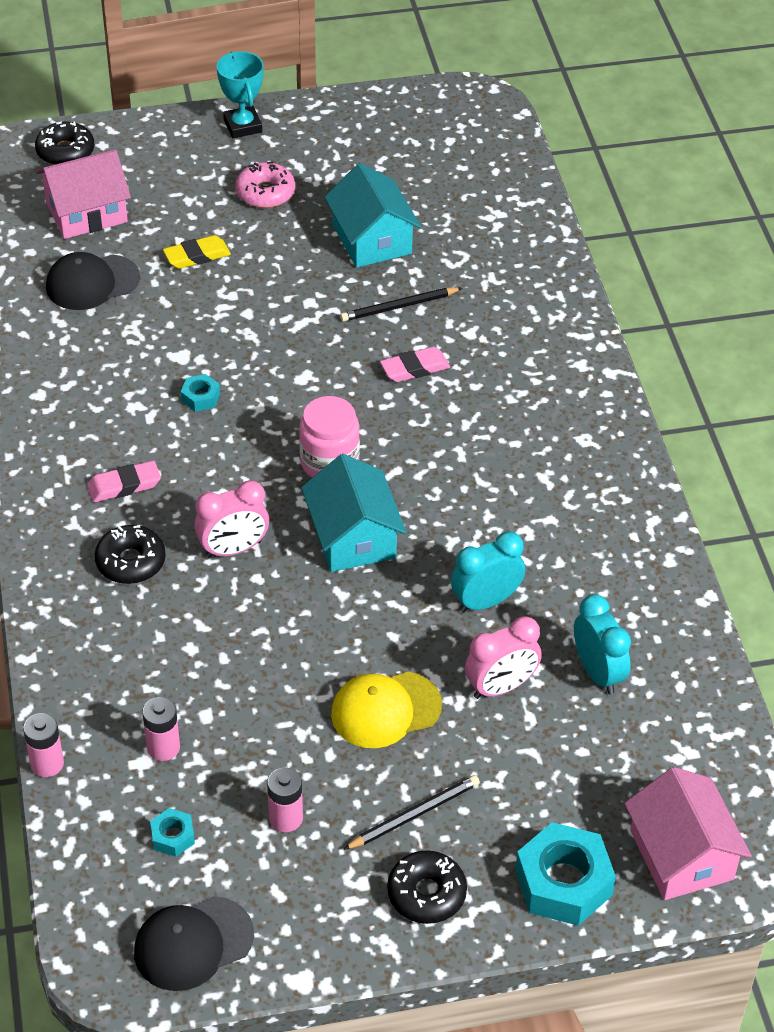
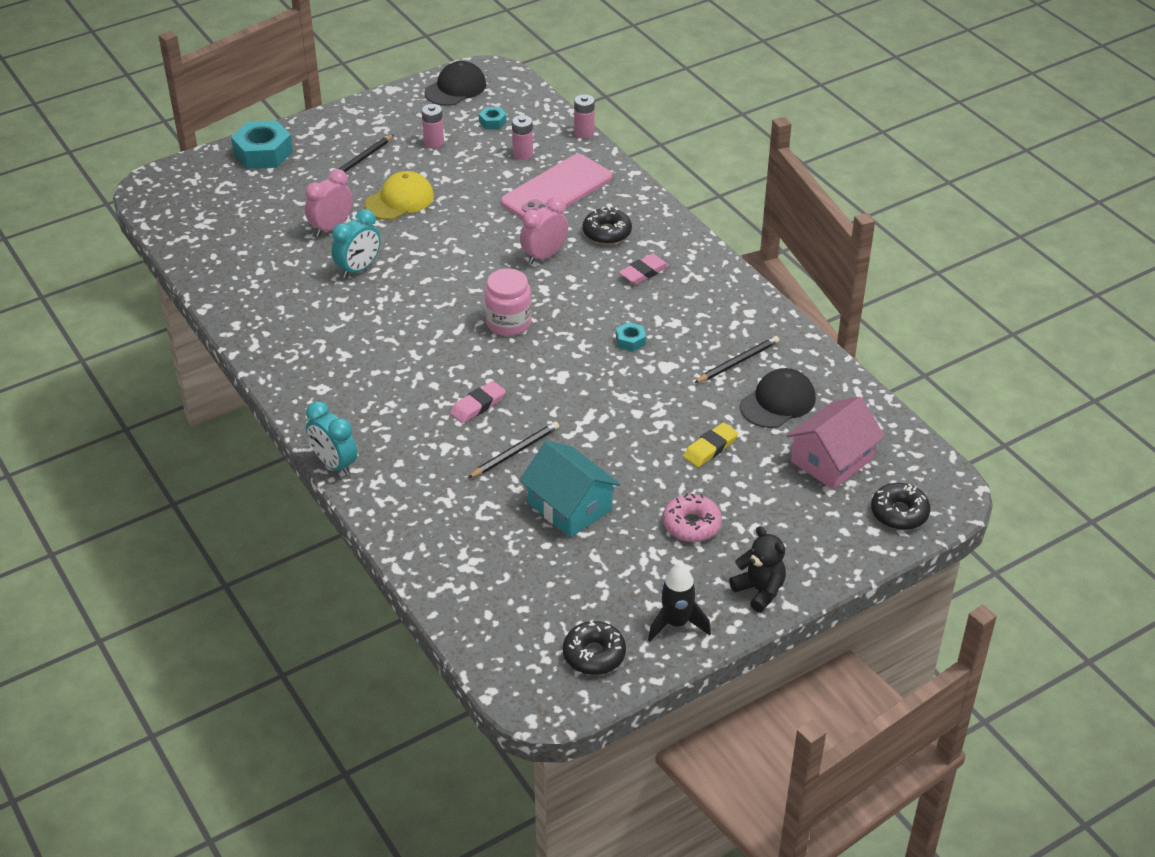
camera: 160 degrees right, 5 degrees down
(99, 338) = (738, 362): none -> black pencil
(154, 659) = (556, 190): none -> pink phone
(242, 126) = (759, 590): turquoise trophy -> black teddy bear
(332, 121) = (676, 623): none -> black rocket
(353, 537) = (467, 282): turquoise house -> none
(426, 893) = (339, 132): black donut -> black donut (594, 654)
(598, 673) = (270, 249): turquoise clock -> turquoise clock (334, 464)
(681, 855) = (196, 179): pink house -> none

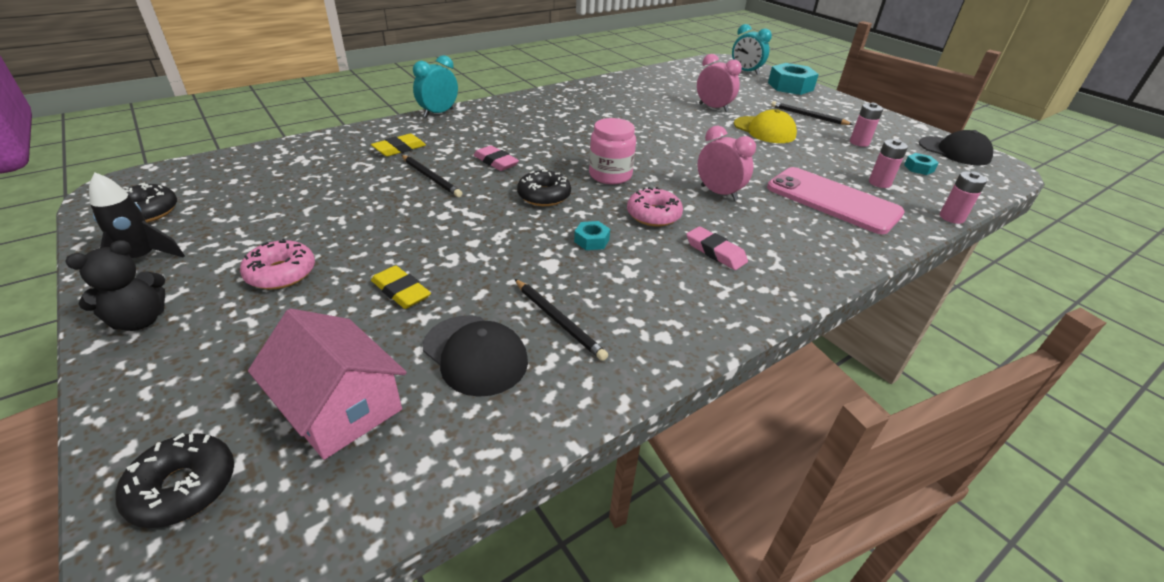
camera: 85 degrees right, 5 degrees down
(358, 269) = (666, 117): turquoise clock -> turquoise clock (745, 72)
(443, 486) = (399, 149): none -> yellow eraser
(570, 506) = (347, 203): turquoise house -> none
(586, 301) = (653, 215): none -> pink donut
(607, 232) = (777, 229): black donut -> black donut (544, 196)

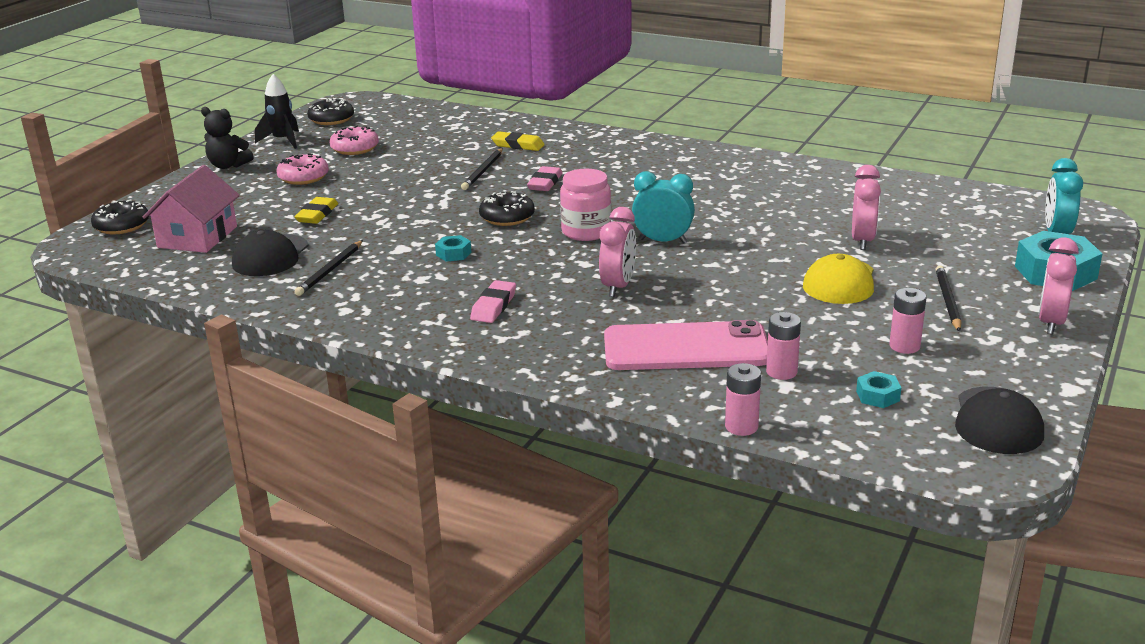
camera: 65 degrees right, 10 degrees down
(438, 113) = (611, 133): turquoise clock -> turquoise clock (663, 241)
(653, 215) = (530, 267): pink donut -> pink donut (355, 148)
(832, 200) = (686, 348): pink phone -> pink phone turned 75 degrees clockwise
(847, 106) = (1051, 323): none -> pink clock

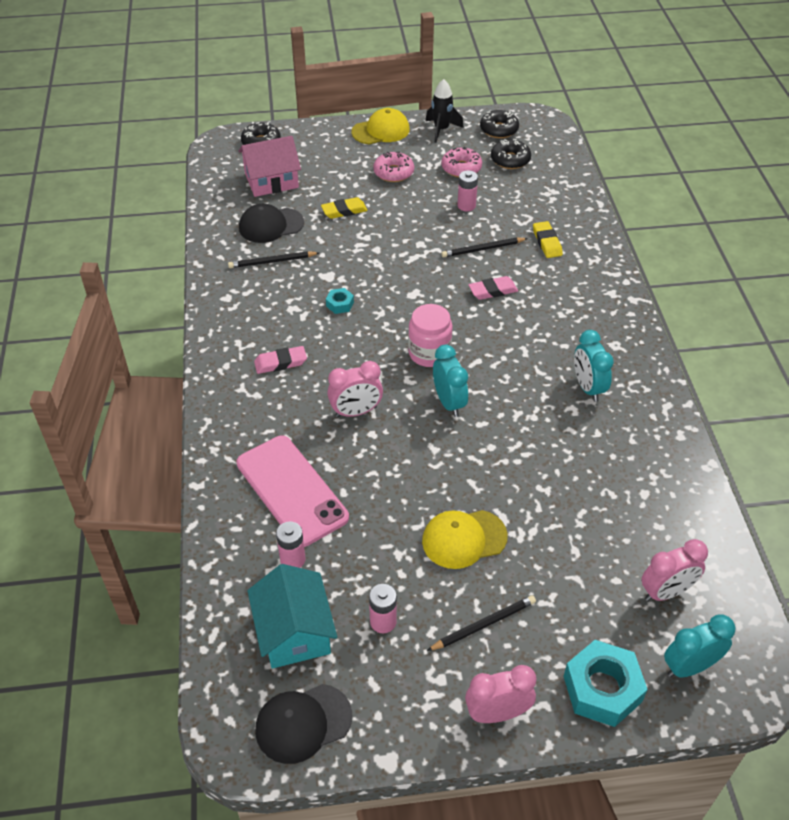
camera: 55 degrees right, 20 degrees up
(228, 165) = (381, 131): black teddy bear -> yellow cap
(507, 217) = (417, 301): black donut -> black donut (510, 160)
(719, 182) = (588, 388): none -> turquoise clock
(741, 427) = (203, 567): pink battery -> pink battery (466, 206)
(862, 241) = (552, 526): pink clock -> pink clock (666, 592)
(877, 396) = (294, 632): turquoise nut -> turquoise house

